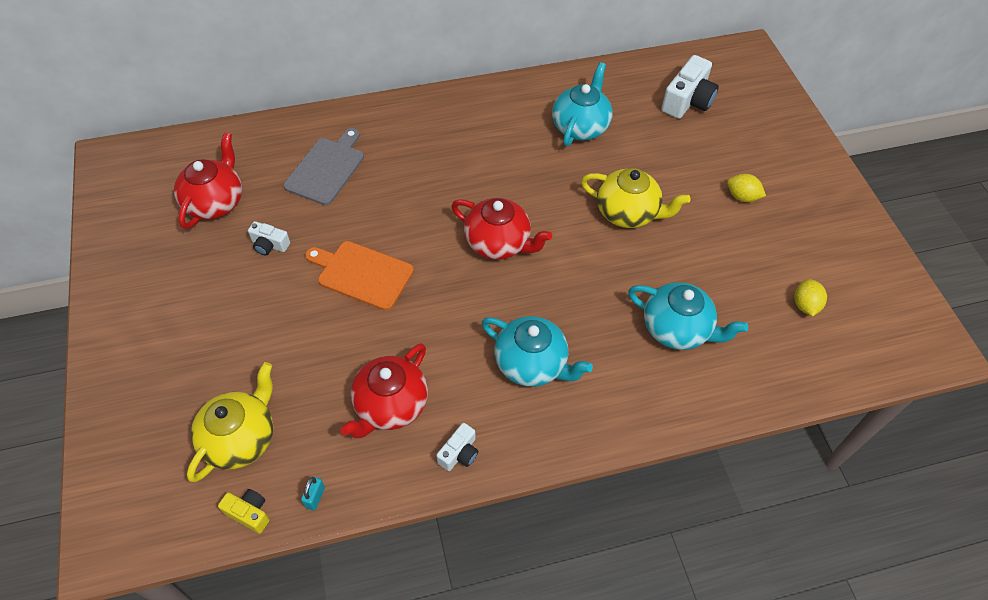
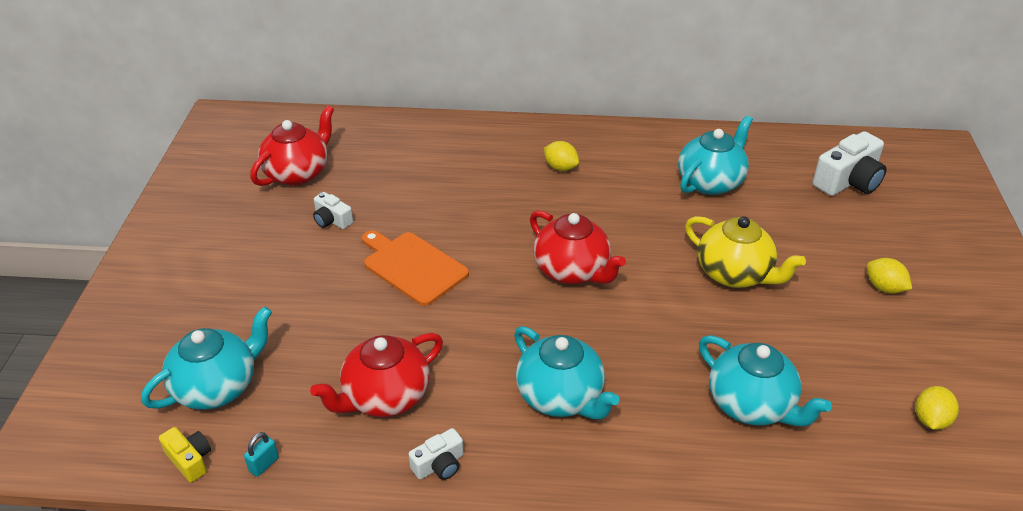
camera: 20 degrees right, 15 degrees down
(241, 438) = (217, 387): yellow teapot -> turquoise teapot
(326, 169) = (420, 166): grey cutting board -> none
(451, 141) = (560, 167): none -> yellow lemon

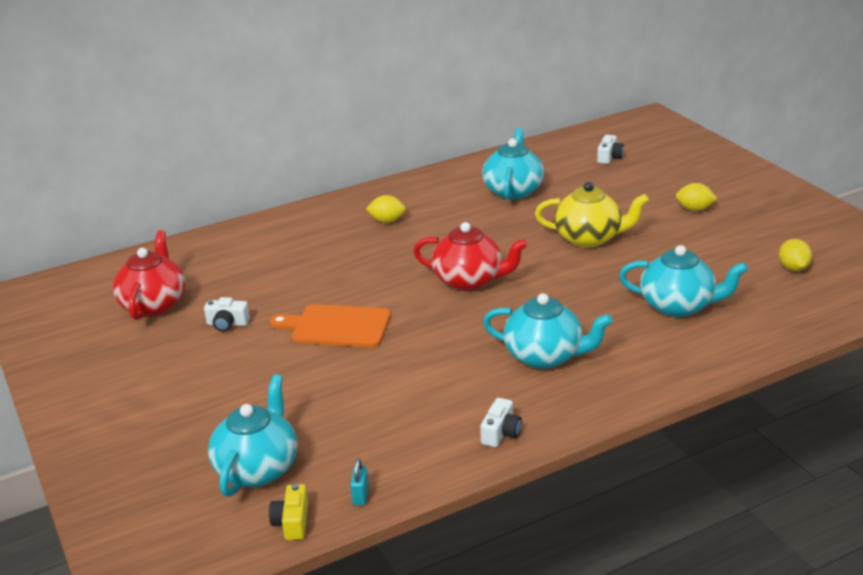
camera: 30 degrees left, 10 degrees down
(190, 460) = (292, 522): yellow camera -> yellow camera turned 105 degrees counterclockwise
(385, 397) = (411, 413): red teapot -> none
(848, 181) = (609, 157): white camera -> white camera, size x0.54

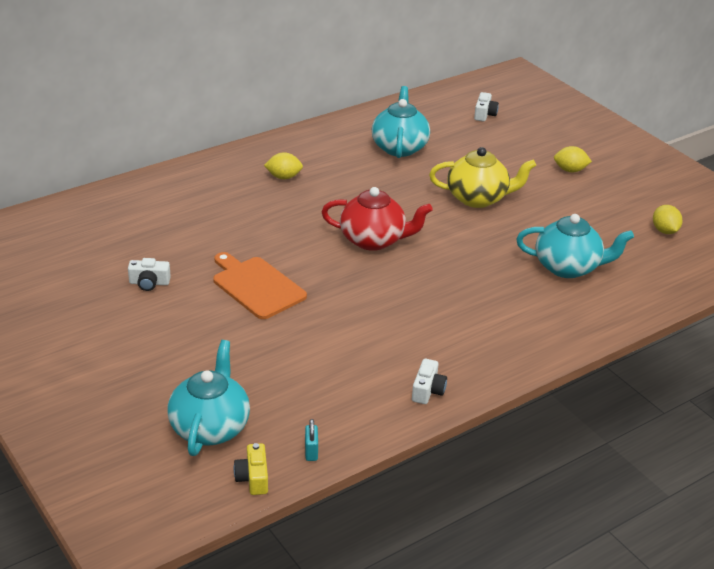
camera: 10 degrees left, 5 degrees up
(154, 304) = (71, 262): red teapot -> none
(337, 327) = (256, 286): orange cutting board -> orange cutting board turned 45 degrees clockwise
(545, 356) = (456, 316): turquoise teapot -> none

